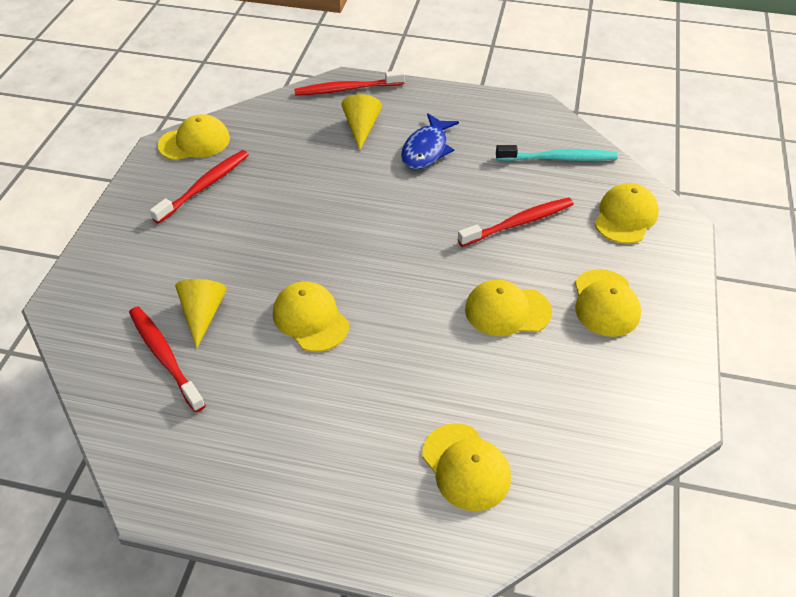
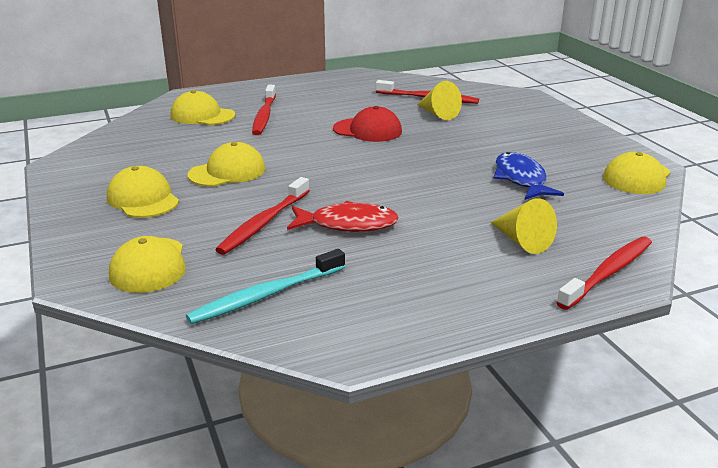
camera: 145 degrees right, 20 degrees down
(204, 186) = (564, 157): red toothbrush -> red toothbrush (264, 116)
(310, 319) = (367, 130): yellow cap -> red cap
(426, 149) = (426, 248): blue fish -> blue fish (521, 179)
(458, 193) = (348, 224): none -> red fish

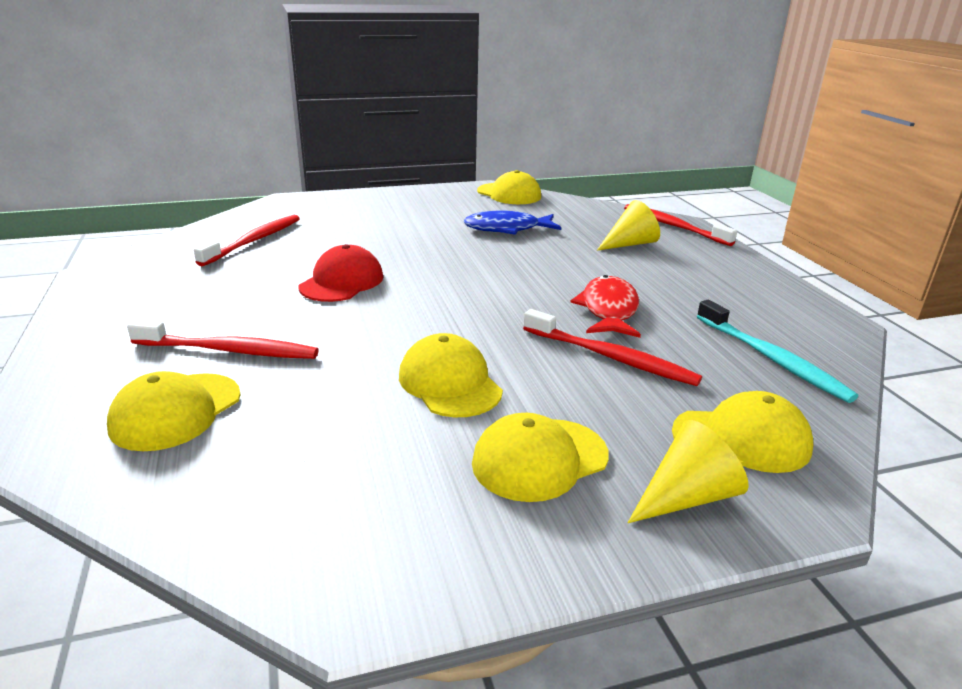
camera: 85 degrees left, 0 degrees up
(438, 114) = (312, 242): yellow cone -> yellow cone (686, 497)

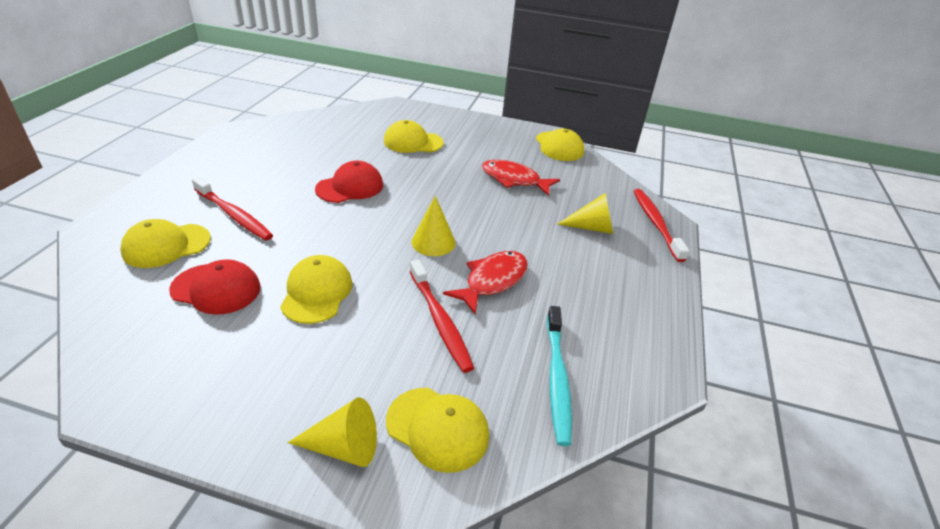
camera: 30 degrees right, 10 degrees up
(254, 241) = (338, 134): red toothbrush -> none
(319, 426) = (216, 289): none -> red cap
(506, 299) = (433, 242): none -> yellow cone
(507, 229) = (514, 180): blue fish -> red fish
(539, 459) = (297, 372): yellow cap -> yellow cap (413, 142)

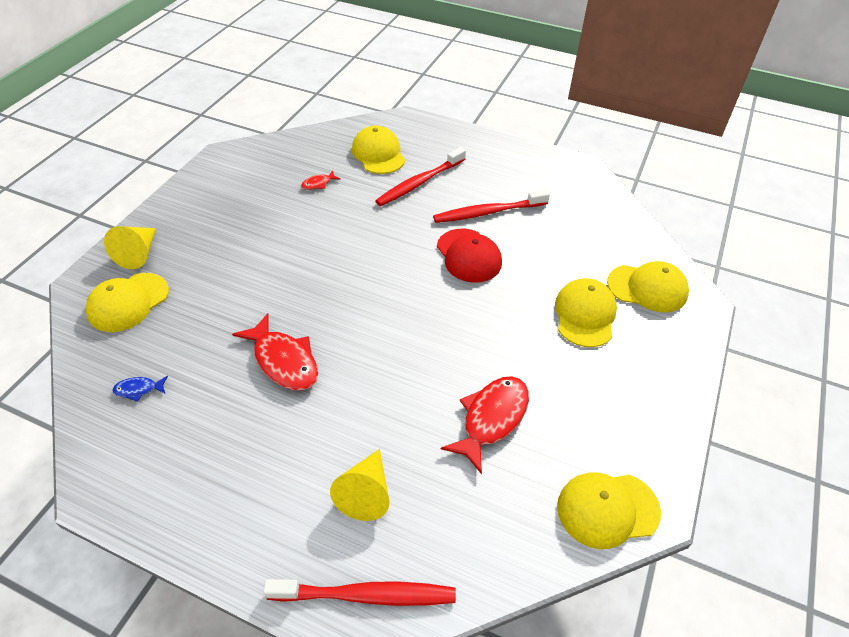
camera: 100 degrees right, 10 degrees up
(216, 289) = (318, 184): red cap -> red fish
(317, 292) = (299, 236): yellow cap -> yellow cap (647, 288)
(433, 242) = (358, 318): yellow cone -> none
(439, 320) = (240, 313): red toothbrush -> red toothbrush (488, 212)
(557, 378) = (138, 389): turquoise toothbrush -> blue fish

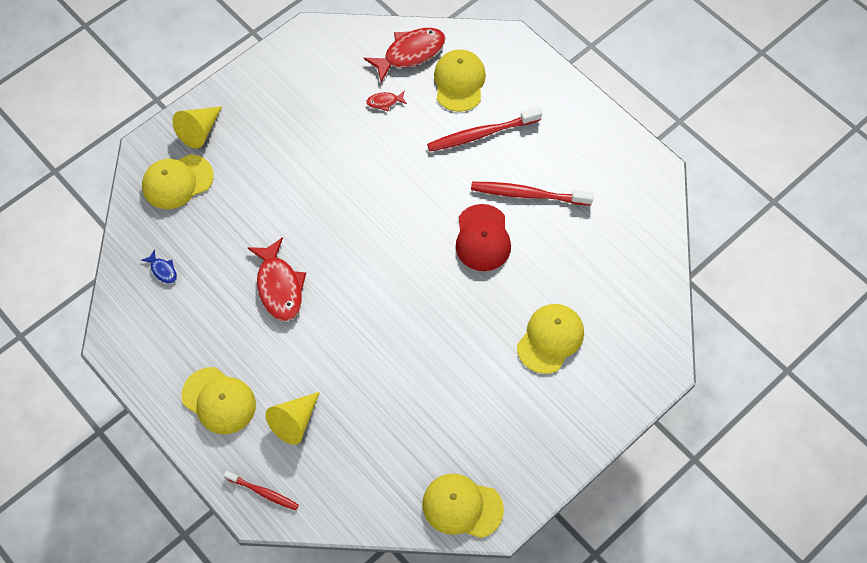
camera: 25 degrees right, 15 degrees up
(138, 389) = (163, 270): blue fish -> blue fish turned 150 degrees counterclockwise
(365, 595) = (263, 492): red toothbrush -> red toothbrush, size x0.60
(491, 419) = (416, 402): red fish -> red fish (410, 53)
(647, 288) = (625, 334): yellow cap -> yellow cap (219, 400)

